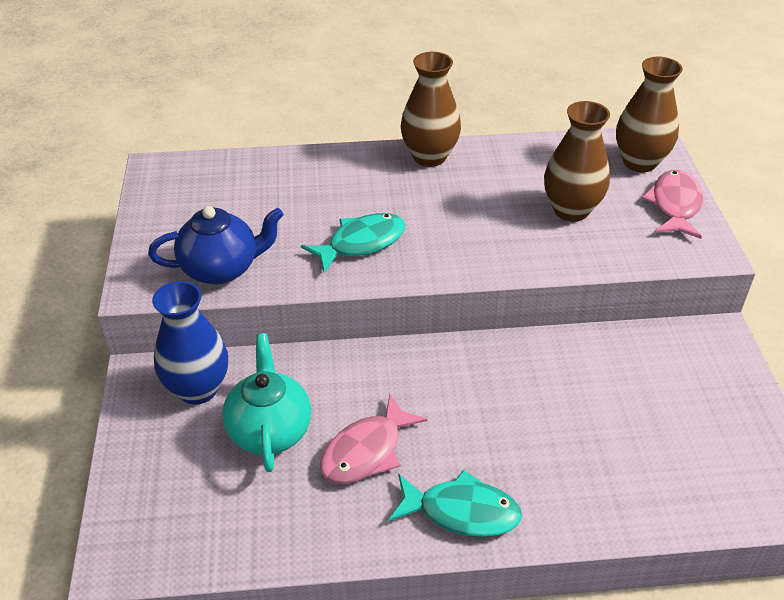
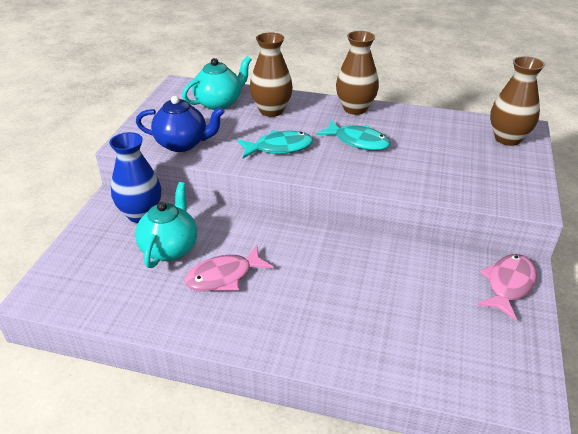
camera: 20 degrees right, 5 degrees down
(235, 188) = (219, 103): none -> turquoise teapot
(461, 512) = (266, 331): turquoise fish -> turquoise fish (358, 141)
(571, 210) = (438, 157): brown vase -> brown vase (271, 111)
(675, 205) = (520, 170): pink fish -> pink fish (508, 285)

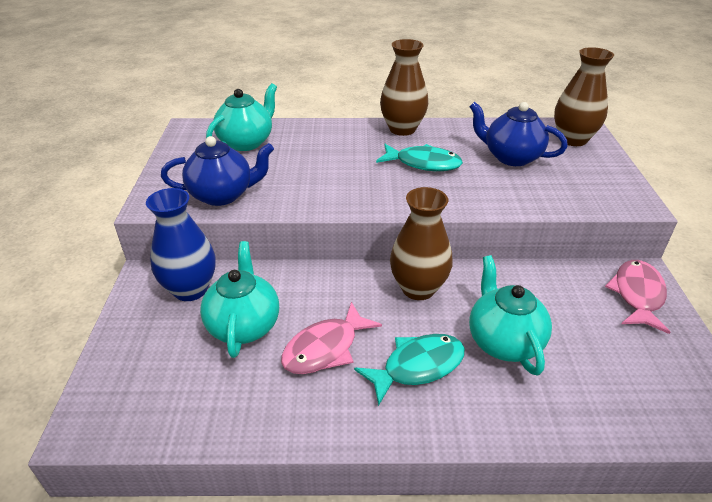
camera: 15 degrees left, 0 degrees up
(271, 111) = (311, 143): brown vase -> brown vase (418, 288)
(279, 148) = (340, 183): turquoise fish -> turquoise fish (417, 367)
(368, 299) = (503, 342): none -> turquoise teapot
(439, 147) = (511, 157): none -> blue teapot

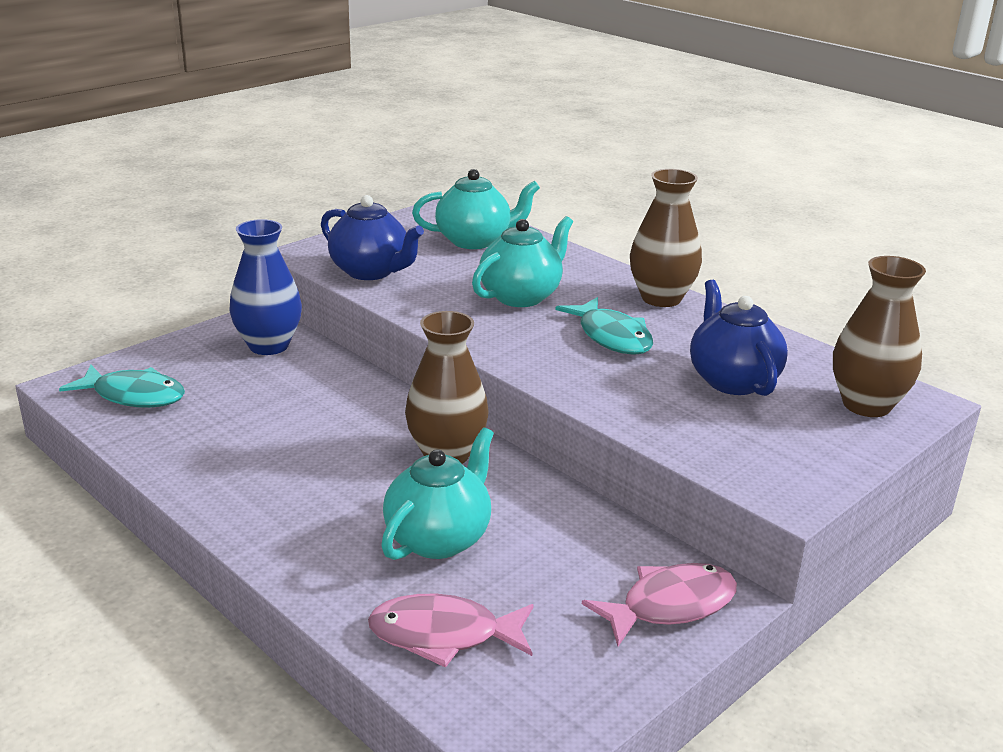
camera: 45 degrees right, 10 degrees down
(244, 325) = (260, 391): turquoise teapot -> turquoise teapot (521, 296)
(325, 348) = (287, 443): pink fish -> pink fish (443, 635)
(417, 367) = (330, 502): turquoise fish -> turquoise fish (134, 396)

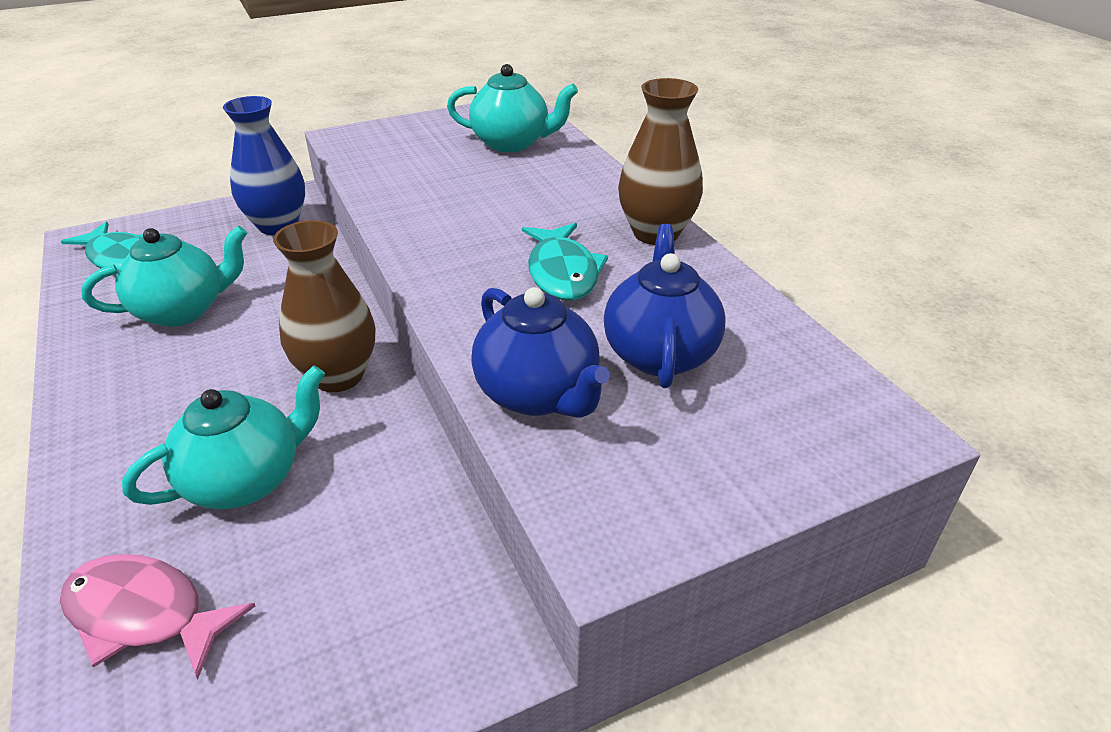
camera: 20 degrees right, 10 degrees up
(371, 271) = (383, 163): blue teapot -> blue teapot (538, 394)
(521, 296) = (506, 210): turquoise teapot -> turquoise teapot (183, 310)
(670, 606) = (420, 645): pink fish -> none
(866, 405) = (811, 422): brown vase -> none

